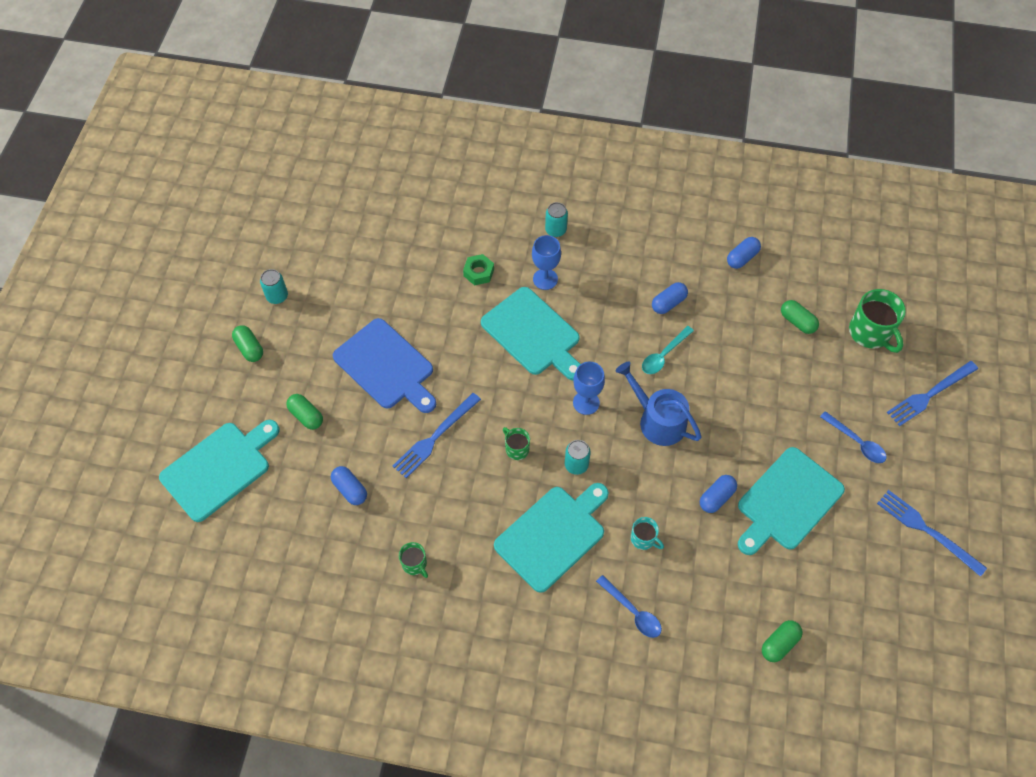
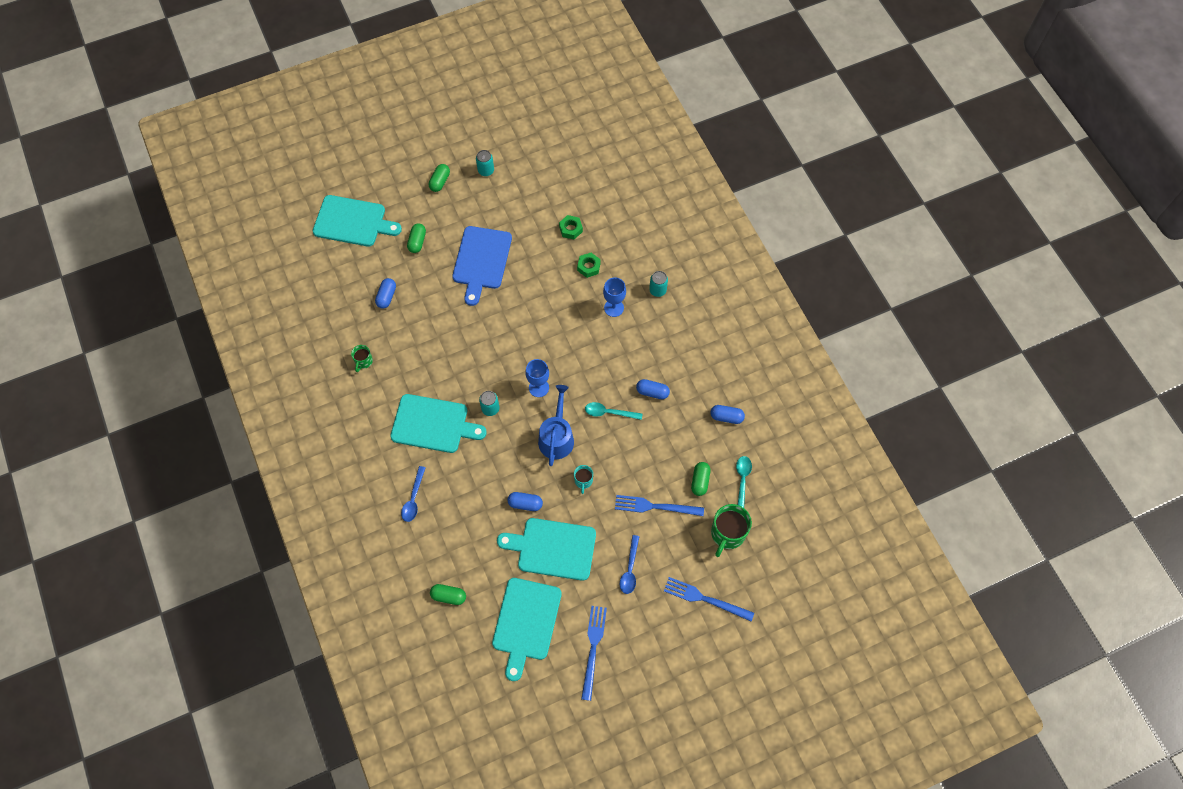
camera: 55 degrees right, 5 degrees up
(420, 262) = (570, 229): none -> green nut
(435, 437) = (453, 318): blue fork -> blue fork (655, 506)
(516, 449) = (477, 368): green mug -> none
(533, 334) = (566, 326): turquoise cutting board -> turquoise cutting board (526, 622)
(643, 539) = (466, 477): turquoise mug -> turquoise mug (583, 481)
(820, 286) = (742, 481): none -> turquoise spoon

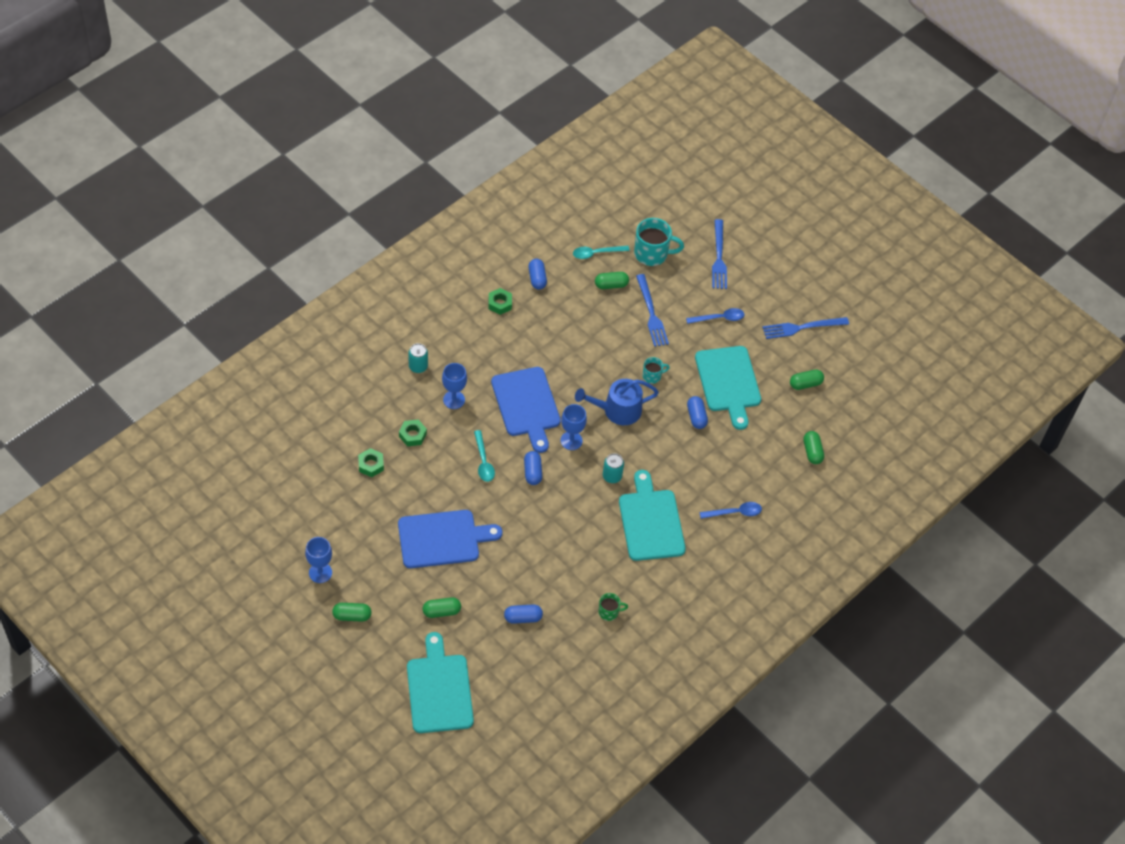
camera: 115 degrees left, 10 degrees down
(486, 170) = (320, 572): turquoise can -> blue goblet
(526, 622) = (805, 384): turquoise cutting board -> green capsule
(588, 363) = (526, 405): none -> blue cutting board
(609, 412) = (573, 373): turquoise spoon -> turquoise spoon (483, 461)
(652, 392) = (536, 343): blue capsule -> blue capsule (532, 472)
(706, 376) = (500, 304): none -> green nut
(727, 533) = (652, 254): green mug -> turquoise mug

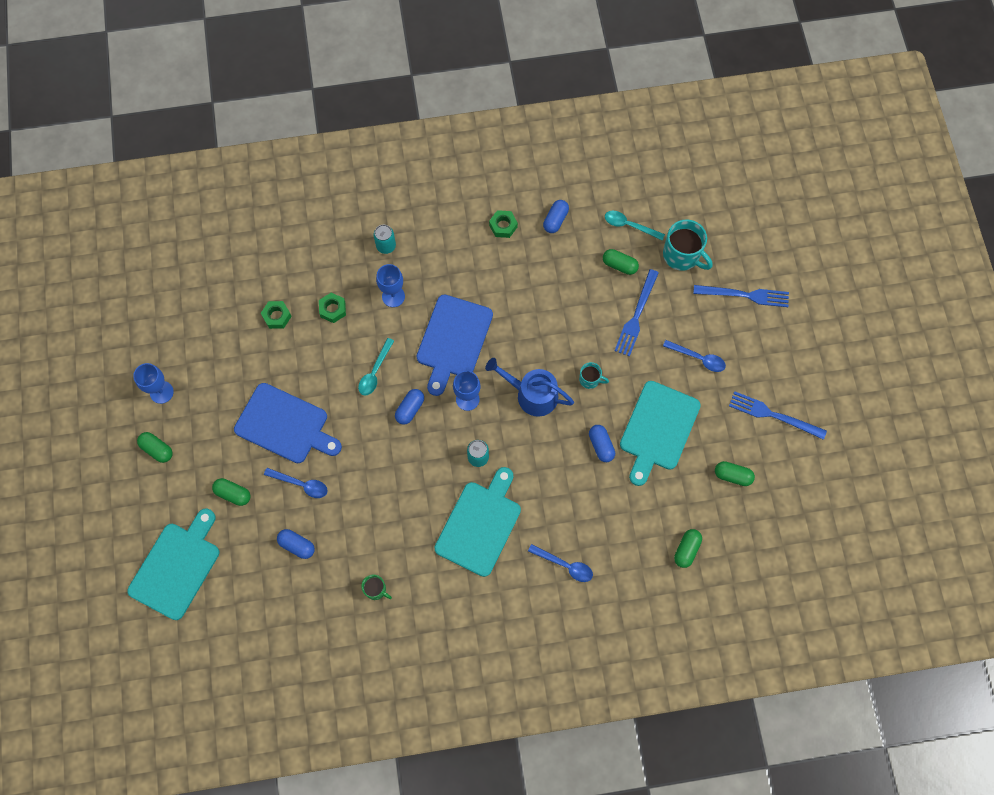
camera: 40 degrees right, 15 degrees up
(490, 573) = (301, 484): none -> blue spoon
(696, 417) = (601, 445): blue capsule -> blue capsule turned 45 degrees counterclockwise
(719, 257) = (745, 295): blue fork -> blue fork turned 120 degrees counterclockwise

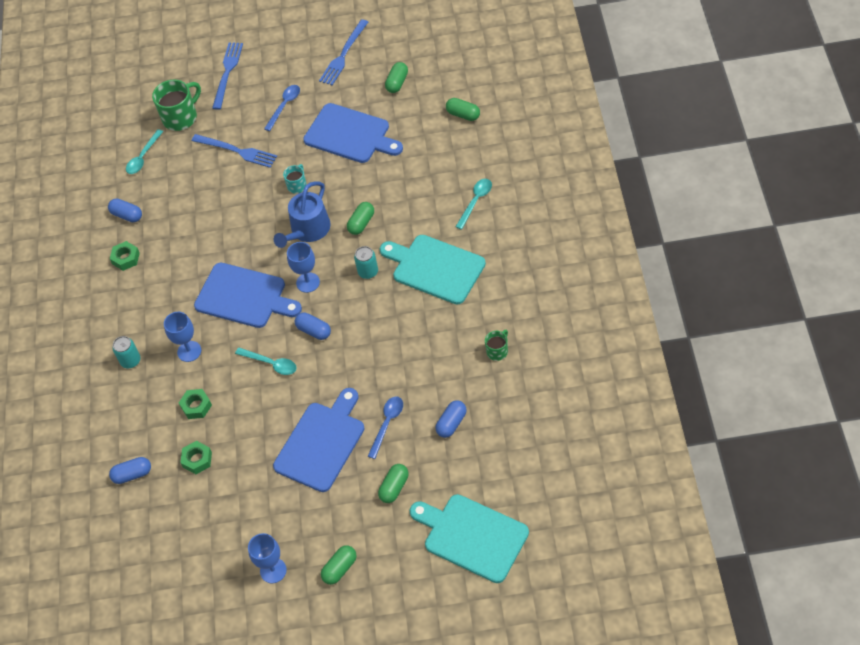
camera: 80 degrees left, 15 degrees down
(565, 565) = (475, 201): blue spoon -> turquoise spoon
(601, 445) = (363, 176): blue capsule -> blue capsule (132, 474)
(619, 265) = (183, 164): green capsule -> green capsule (361, 223)
(658, 429) = (350, 135): turquoise cutting board -> blue cutting board
(682, 255) = (181, 117): turquoise mug -> green mug

